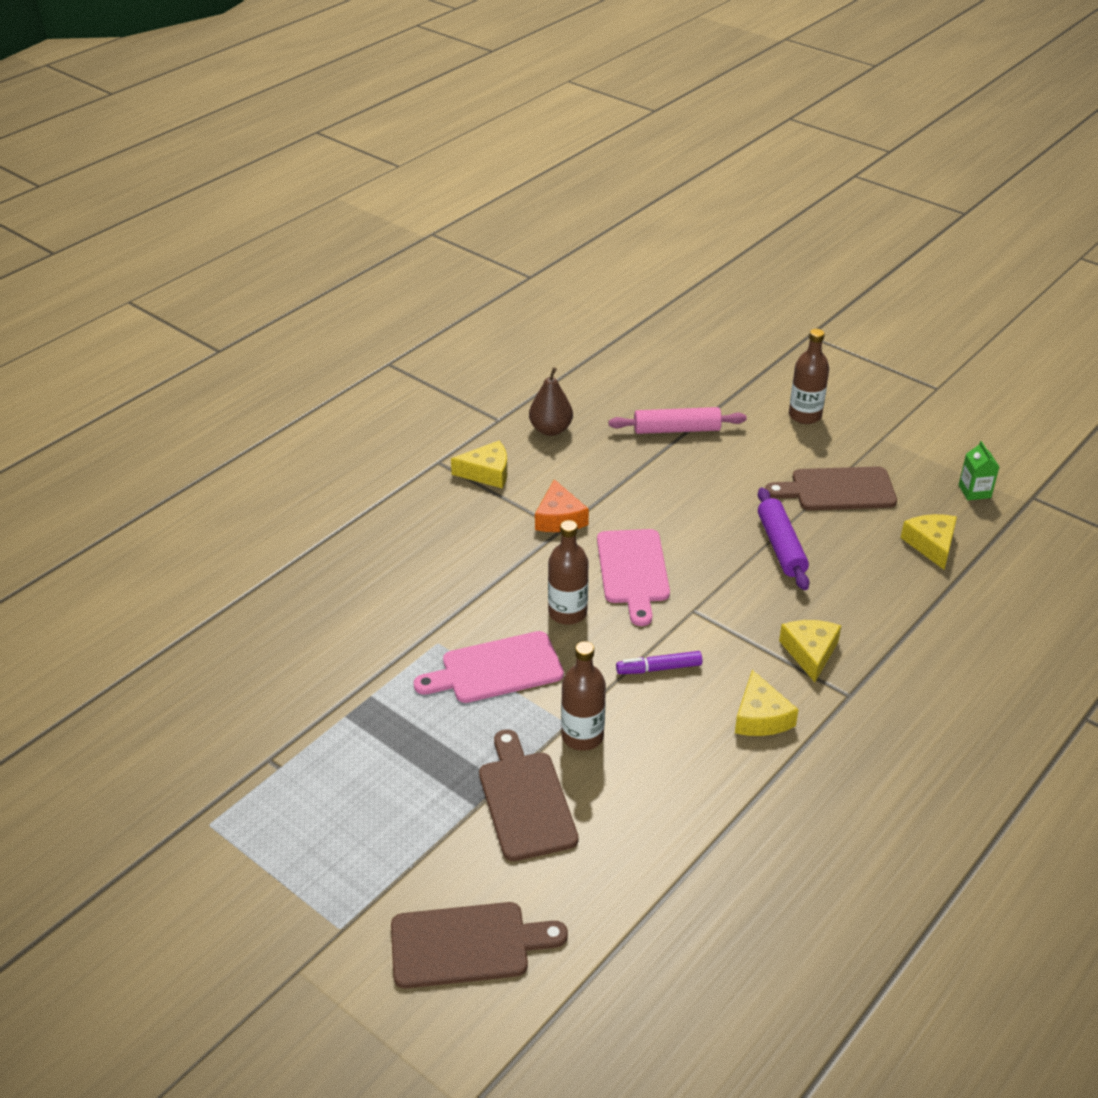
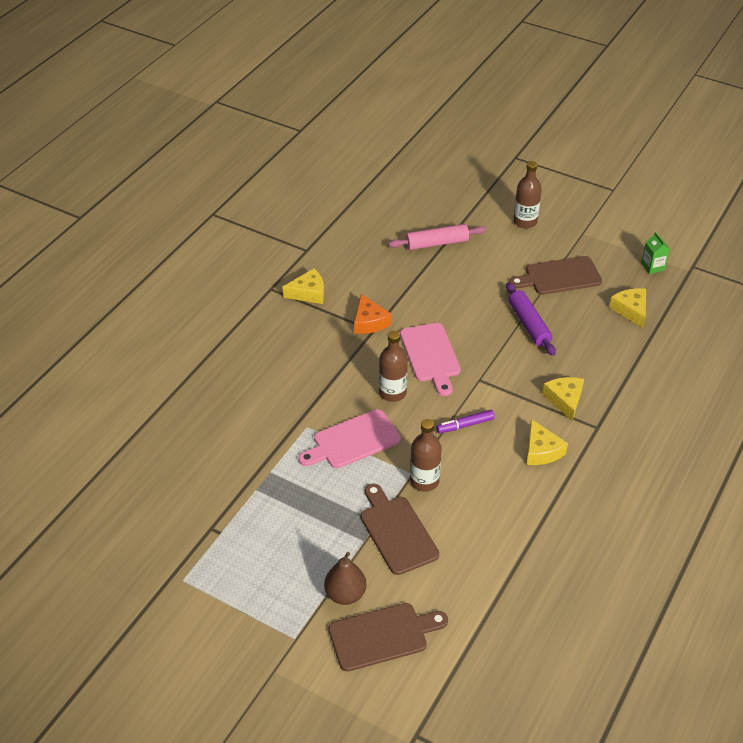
camera: 10 degrees left, 5 degrees up
(550, 430) = (346, 253): brown pear -> brown pear (345, 594)

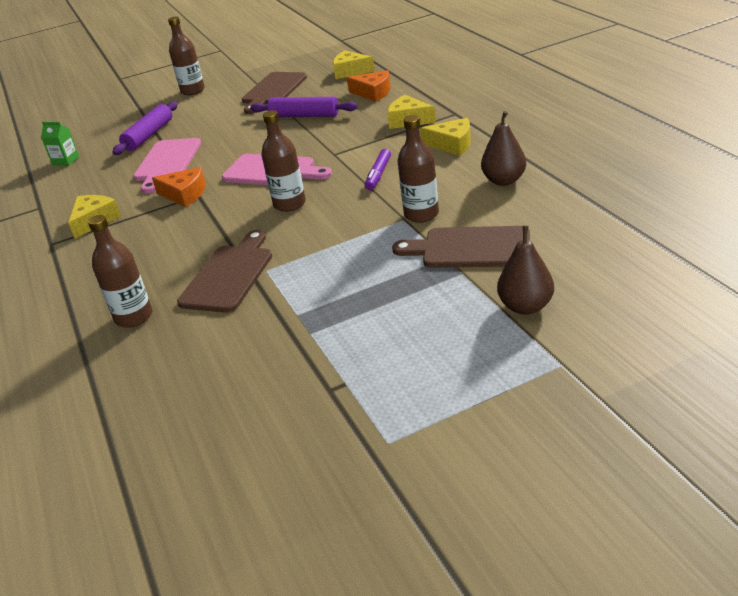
camera: 50 degrees left, 10 degrees down
(223, 388) = (134, 317): none -> brown bottle
(353, 441) = (321, 244): pink cutting board -> pink cutting board (167, 162)
(382, 636) = (605, 295): brown cutting board -> brown cutting board (229, 275)
(437, 243) = (149, 135): pink rolling pin -> purple rolling pin
(503, 512) = (504, 181): none -> brown pear
(599, 349) = (373, 93): none -> orange cheese
(652, 266) = (319, 53): green carton -> green carton (66, 161)

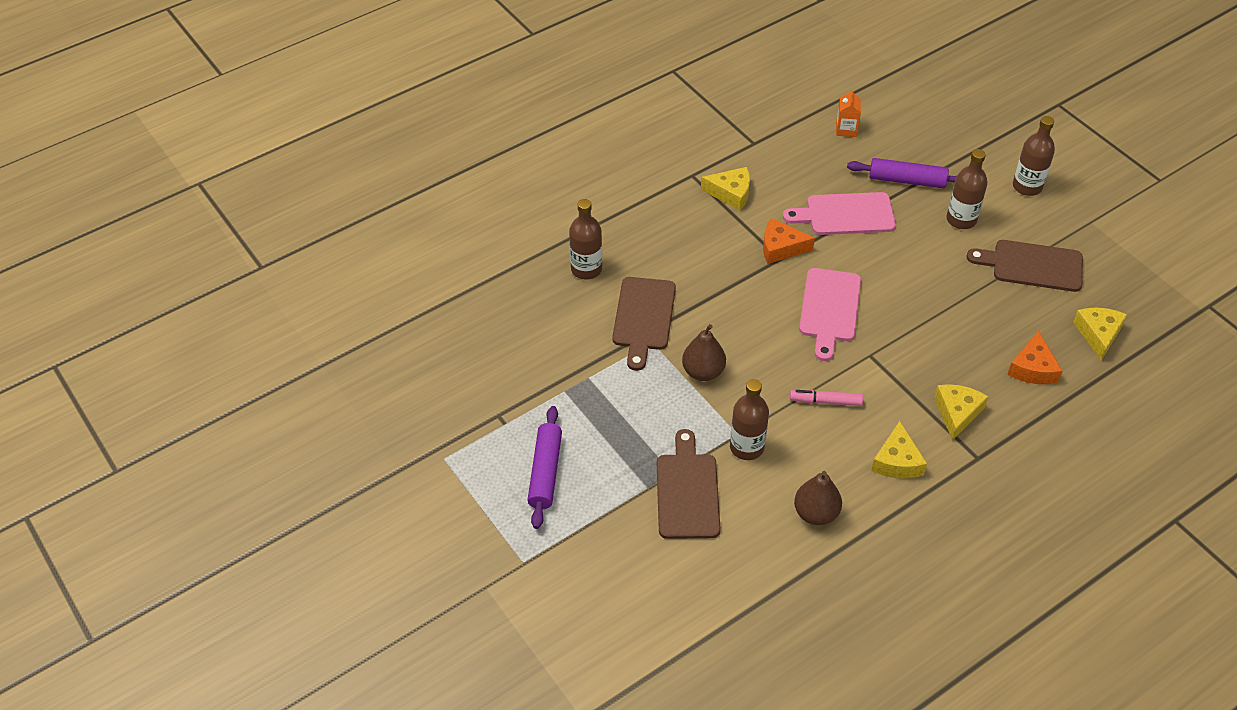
camera: 75 degrees right, 15 degrees up
(66, 161) = (846, 129): green carton -> orange carton
(184, 194) = (781, 248): orange cheese -> orange cheese turned 90 degrees clockwise
(229, 275) = (644, 318): brown cutting board -> brown cutting board turned 90 degrees clockwise
(289, 204) = (764, 337): brown bottle -> brown bottle (961, 219)
(304, 116) = (963, 310): purple rolling pin -> purple rolling pin (545, 472)
(378, 174) = (825, 401): purple marker -> pink marker
(526, 306) = (598, 537): brown pear -> brown pear (703, 372)

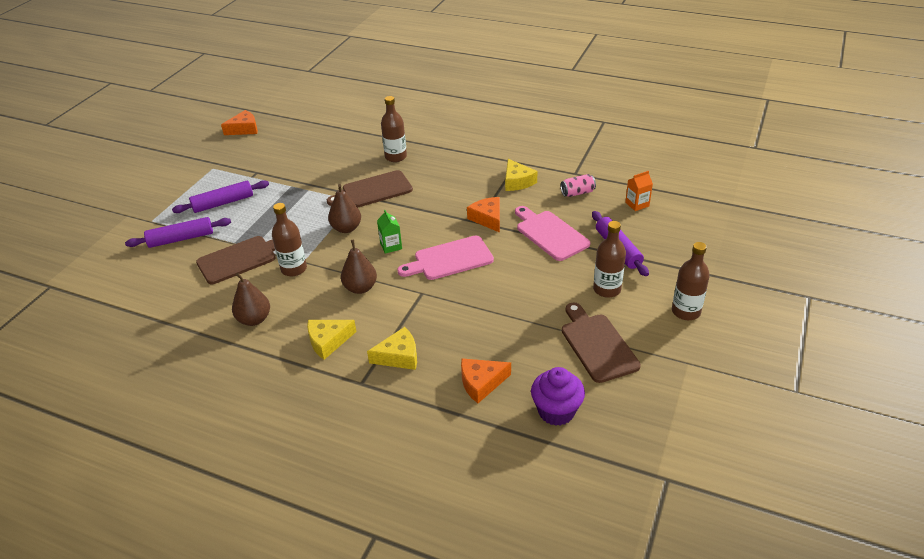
camera: 60 degrees right, 10 degrees down
(367, 392) = (244, 129): none -> orange cheese
(595, 540) = (181, 239): none -> purple rolling pin
(768, 346) = (391, 246): none -> green carton
(791, 159) = (577, 193): none -> pink can
(825, 401) = (360, 288): pink marker -> brown pear
(1098, 334) = (556, 411): yellow cheese -> purple cupcake

